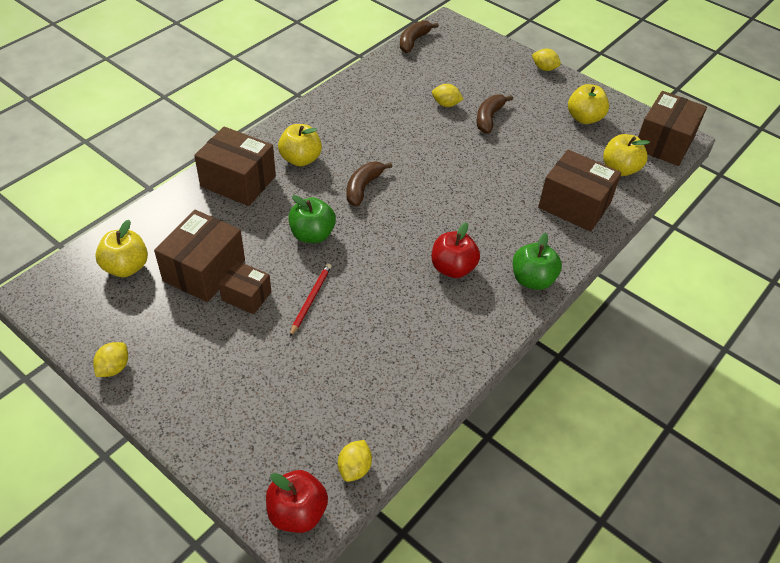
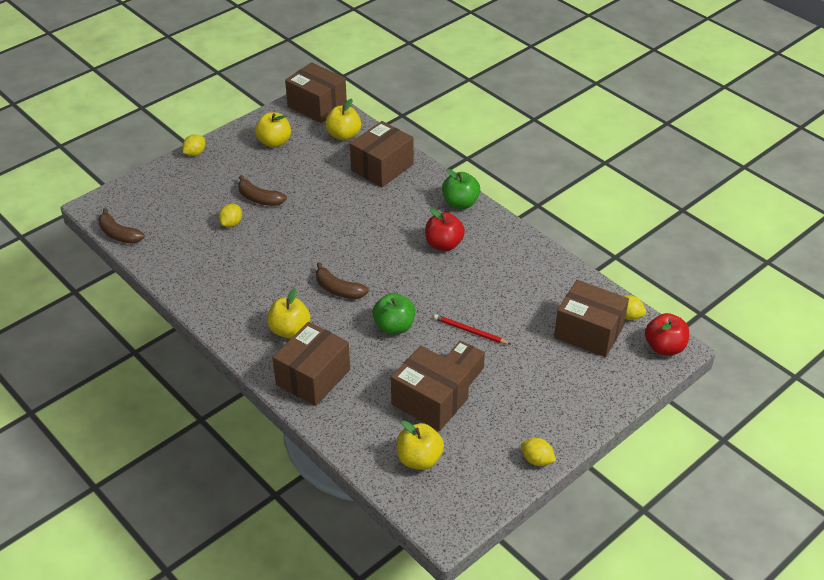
camera: 80 degrees left, 5 degrees down
(319, 420) = (589, 332): none -> brown box

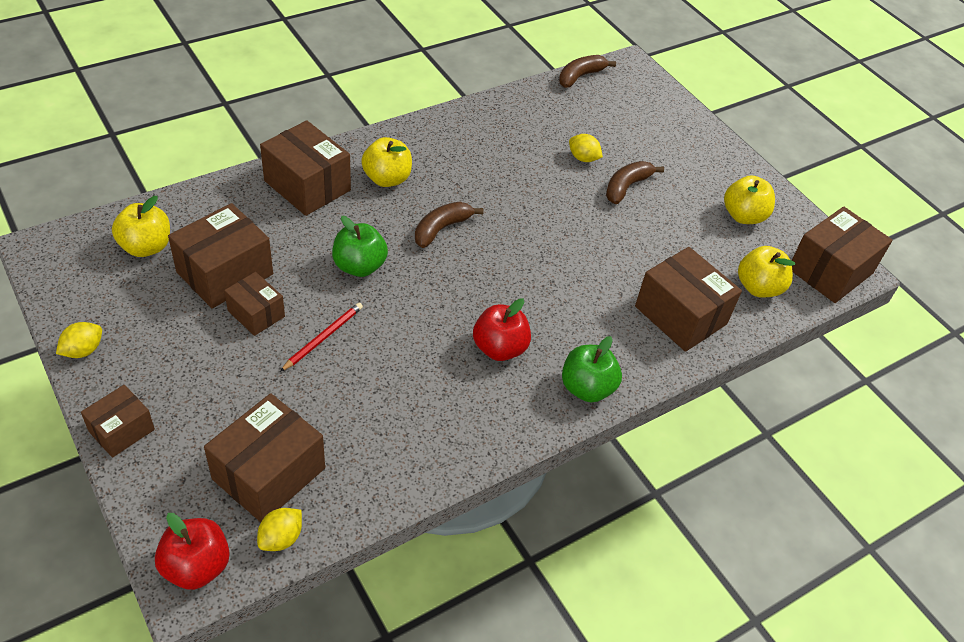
camera: 95 degrees right, 5 degrees up
(195, 153) = (722, 145): yellow lemon -> none
(592, 413) = (121, 430): none -> brown box

